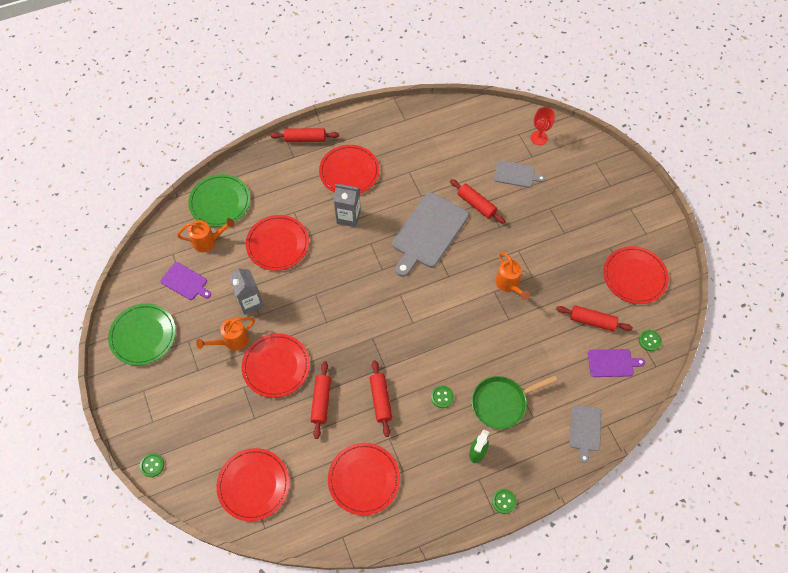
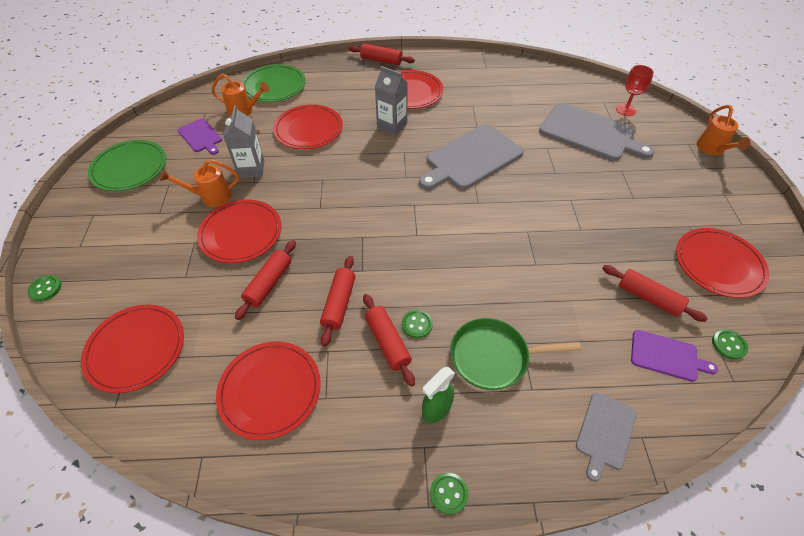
camera: 20 degrees right, 10 degrees down
(476, 204) = (535, 147): red rolling pin -> red rolling pin (387, 342)
(509, 284) = (548, 229): orange watering can -> orange watering can (712, 149)
(516, 174) = (590, 133): grey cutting board -> grey cutting board, size x1.89

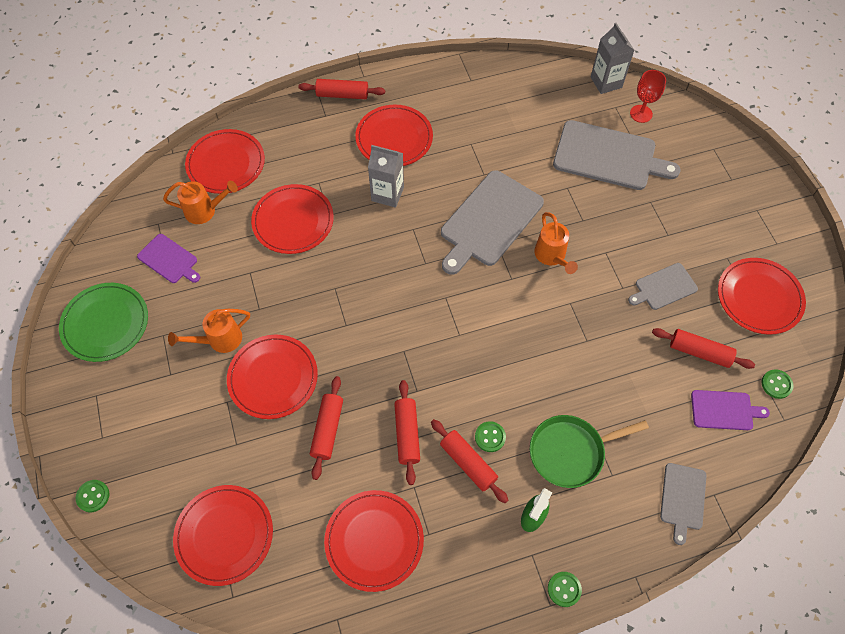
camera: 15 degrees left, 10 degrees up
(251, 169) = (249, 292): grey carton -> grey carton (606, 82)
(274, 86) = (226, 164): green plate -> red plate
(621, 237) = (664, 287): none -> grey cutting board
(712, 149) = (738, 151): orange watering can -> orange watering can (551, 256)

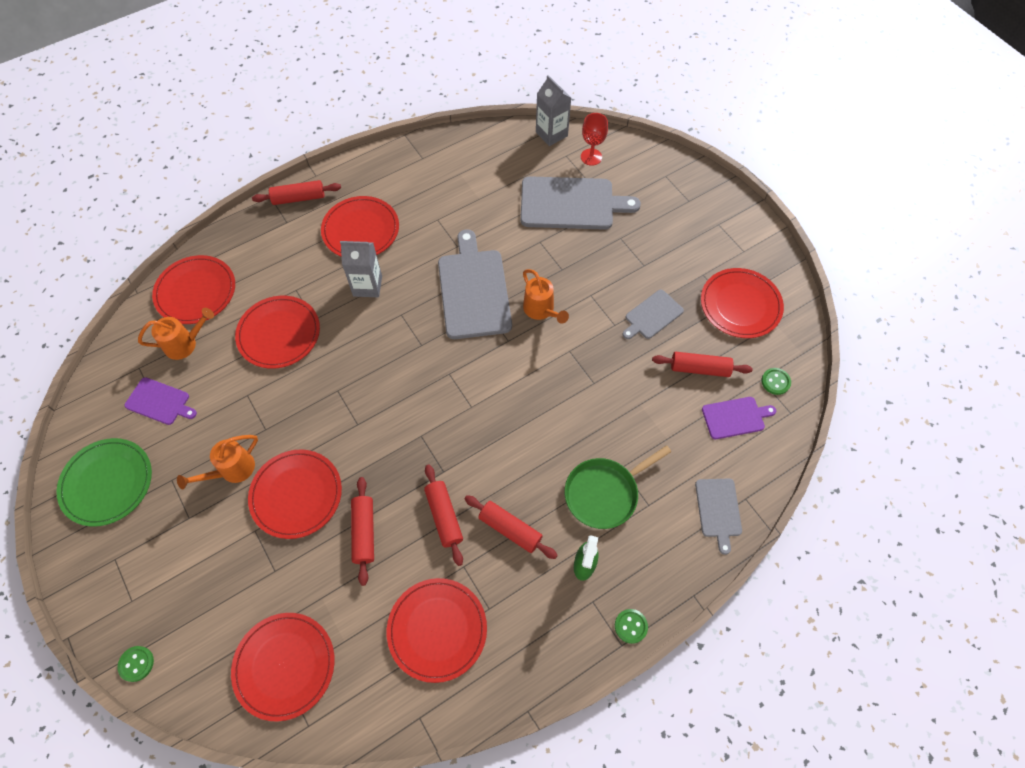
camera: 15 degrees left, 0 degrees up
(489, 221) = (473, 290): grey cutting board -> grey cutting board turned 150 degrees clockwise
(490, 437) = (525, 498): green button -> none

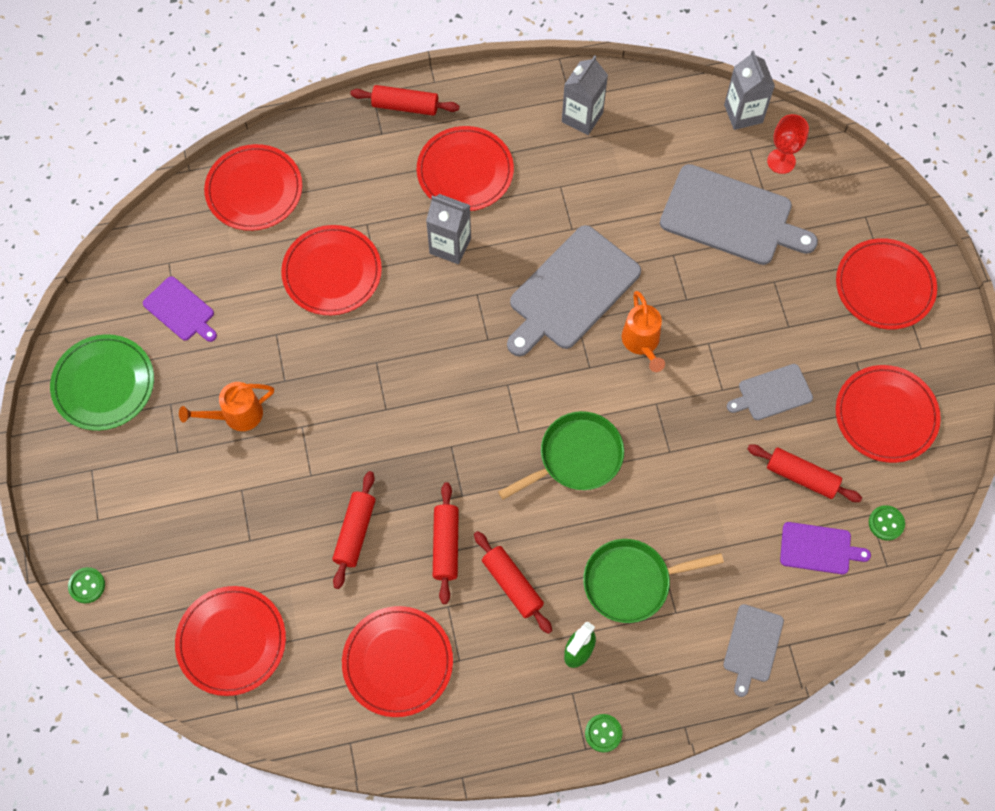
camera: 20 degrees right, 5 degrees up
(185, 344) = (225, 250): orange watering can -> none
(296, 495) = (296, 466): red plate -> red plate (884, 286)
(436, 168) = (582, 117): none -> grey carton
(473, 290) = (571, 291): grey cutting board -> grey cutting board turned 150 degrees counterclockwise
(524, 411) = (576, 457): none -> green pan

